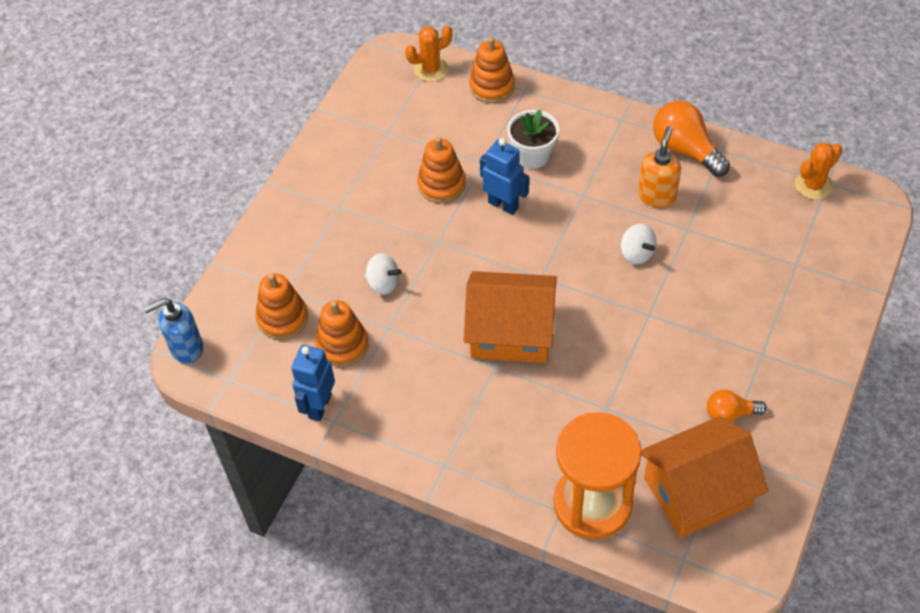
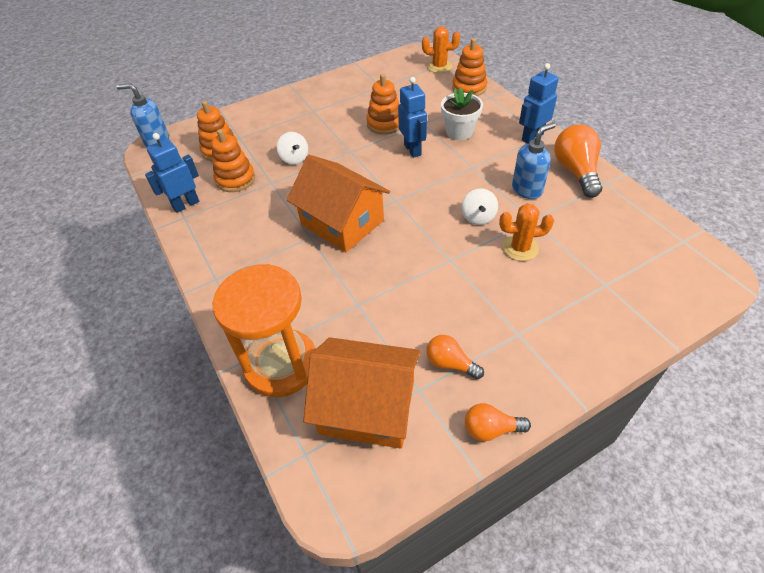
camera: 35 degrees right, 5 degrees down
(612, 126) = (532, 137): none -> blue robot
(657, 196) = (527, 189): orange soap dispenser -> blue soap dispenser
(803, 448) = (491, 429): none -> orange light bulb
(813, 185) = (668, 237): orange cactus -> orange cactus (520, 248)

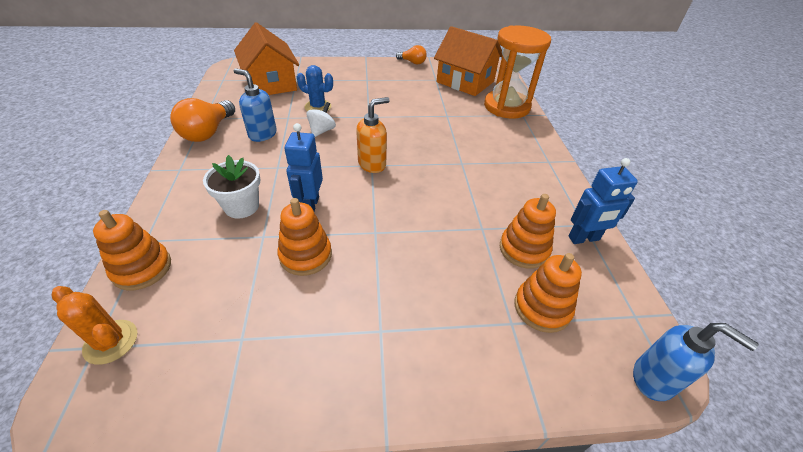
camera: 160 degrees left, 5 degrees down
(294, 158) = (444, 249): white spinning top -> none
(342, 222) = (429, 164): orange house -> orange house (271, 83)
(395, 201) = (372, 164): none -> orange soap dispenser
(450, 363) = (412, 81): orange light bulb -> none
(520, 248) = (318, 107): orange cactus -> blue cactus
(527, 189) = (262, 134): blue soap dispenser -> blue soap dispenser turned 45 degrees clockwise
(532, 137) = (189, 172): blue robot -> none

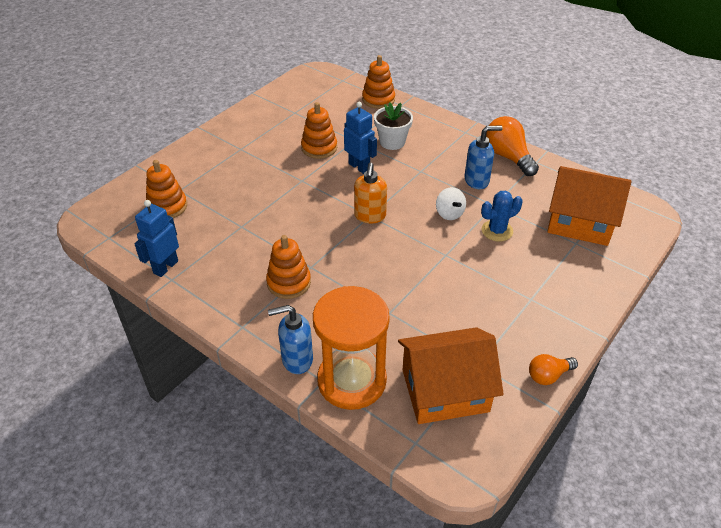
camera: 135 degrees right, 0 degrees up
(111, 342) = (339, 84): orange cactus -> none
(524, 249) = (202, 231): orange stacking toy -> orange stacking toy (289, 282)
(654, 379) = (89, 212): blue soap dispenser -> blue soap dispenser (297, 360)

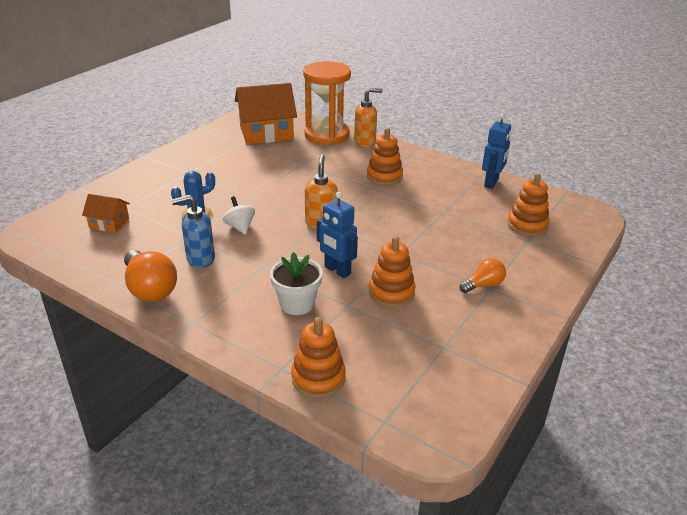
camera: 175 degrees right, 10 degrees down
(297, 360) = (365, 142): blue soap dispenser -> orange soap dispenser
(548, 375) = (195, 139): orange light bulb -> orange light bulb (483, 285)
(580, 222) = (109, 223): orange house -> orange house, size x0.50

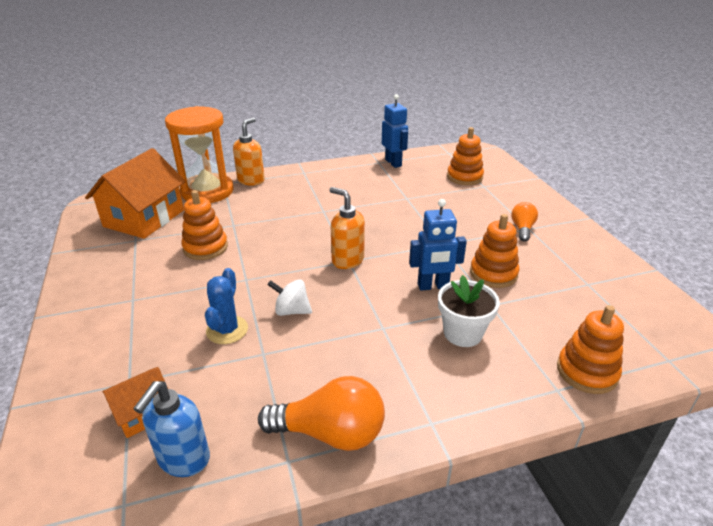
camera: 50 degrees left, 0 degrees up
(200, 259) = (317, 365): blue soap dispenser -> blue soap dispenser (183, 459)
(384, 177) = (319, 197): orange stacking toy -> orange stacking toy (205, 247)

